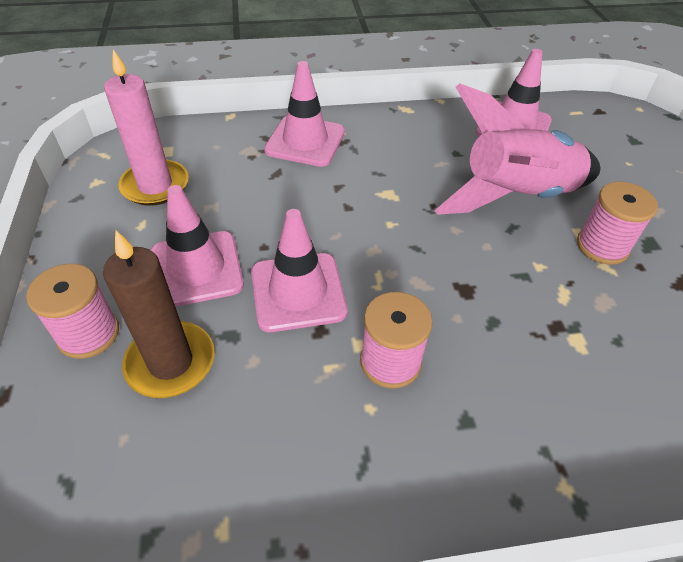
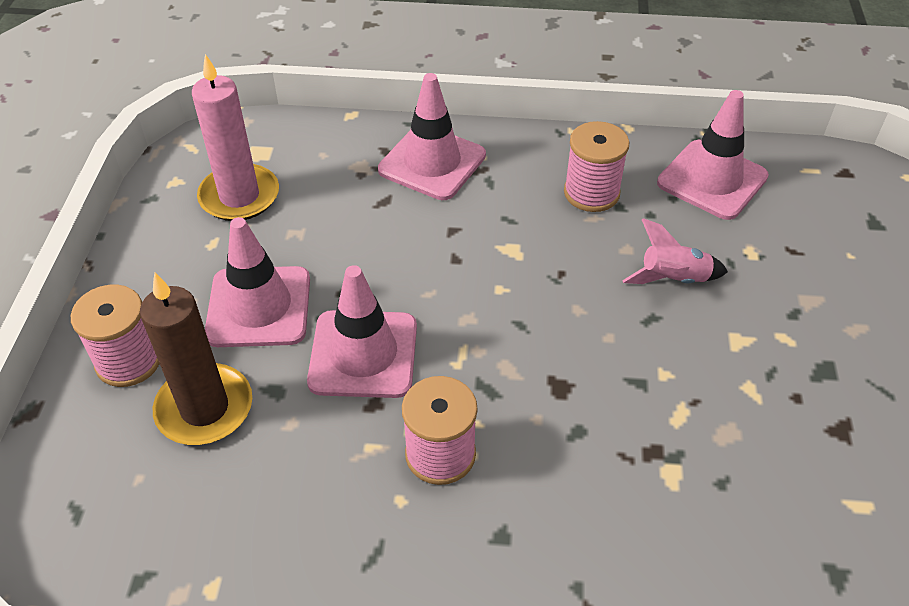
camera: 15 degrees right, 0 degrees up
(516, 197) = (673, 279): pink rocket -> pink rocket, size x0.44
(602, 246) = (758, 362): pink spool -> pink spool (591, 193)

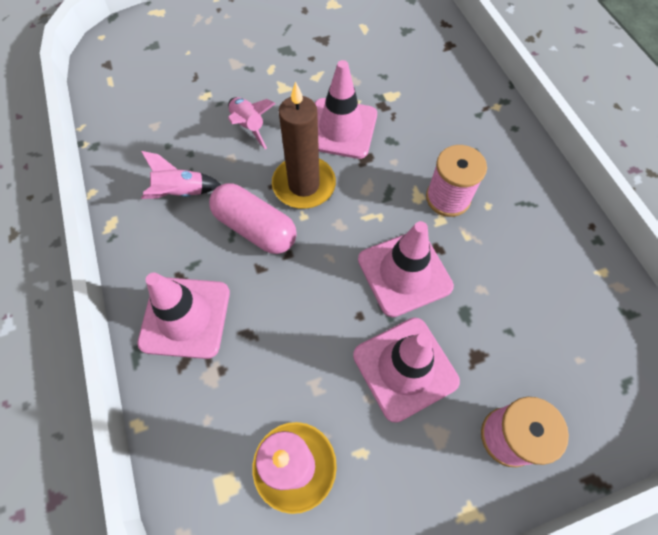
camera: 115 degrees left, 15 degrees up
(204, 408) = (507, 351): brown candle -> brown candle (304, 185)
(507, 241) = (255, 228): none -> pink capsule
(591, 193) = (181, 193): pink spool -> pink rocket
(712, 180) = (139, 128): pink traffic cone -> pink traffic cone (340, 128)

